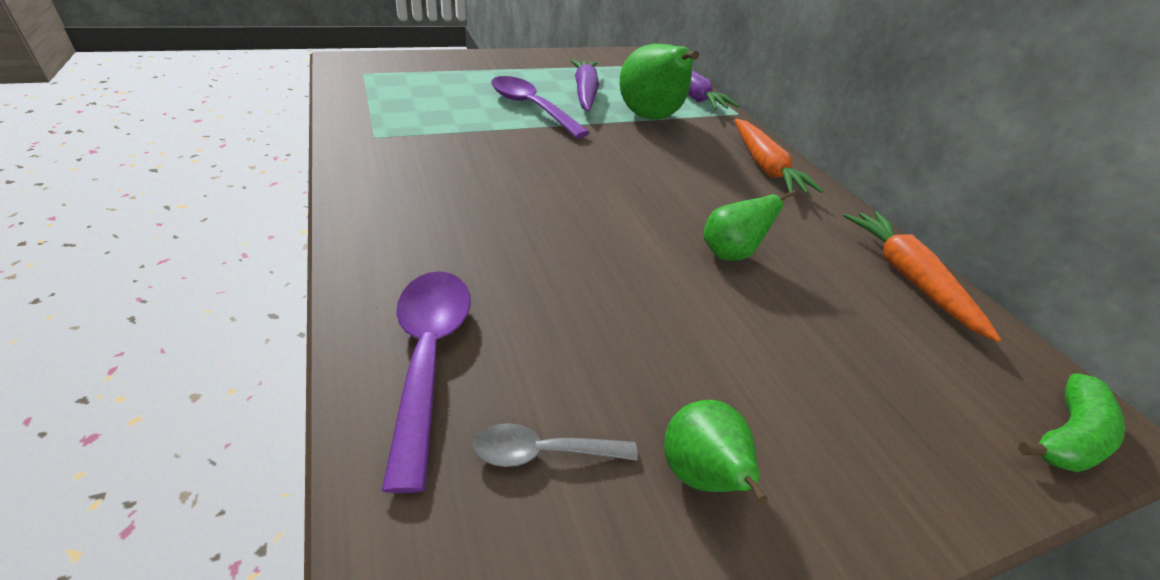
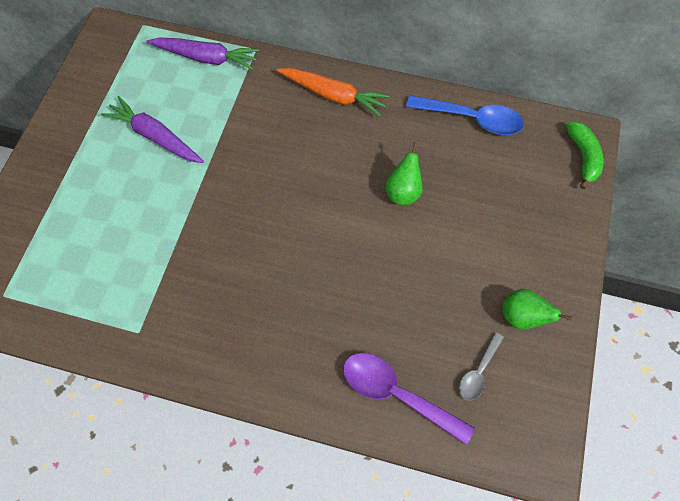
camera: 50 degrees left, 25 degrees up
(531, 108) = (157, 194): purple spoon -> none
(651, 118) = (226, 117): green pear -> none
(908, 278) = (471, 119): orange carrot -> blue spoon

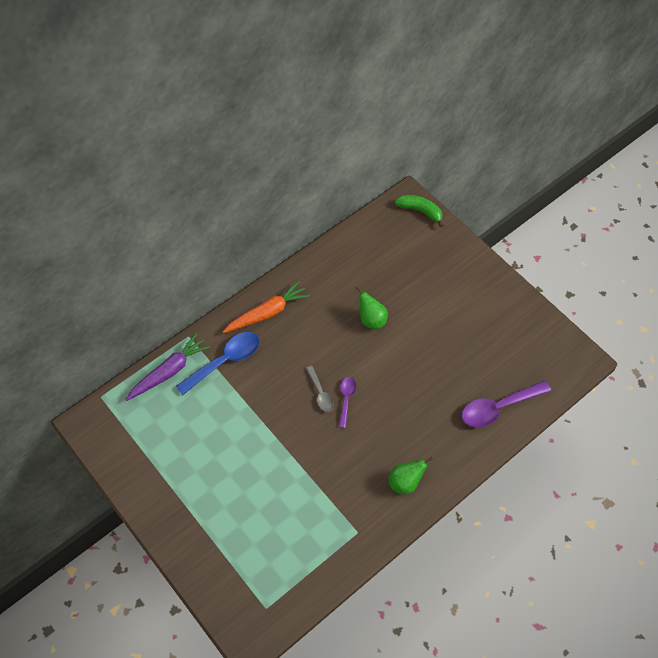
camera: 55 degrees left, 5 degrees down
(155, 137) = (211, 441): purple carrot -> none
(288, 226) = (346, 399): none -> purple spoon
(471, 119) = (349, 248): blue spoon -> blue spoon (225, 361)
(478, 371) = (513, 357): grey spoon -> grey spoon (320, 393)
(522, 317) = (496, 313): green pear -> green pear (405, 482)

